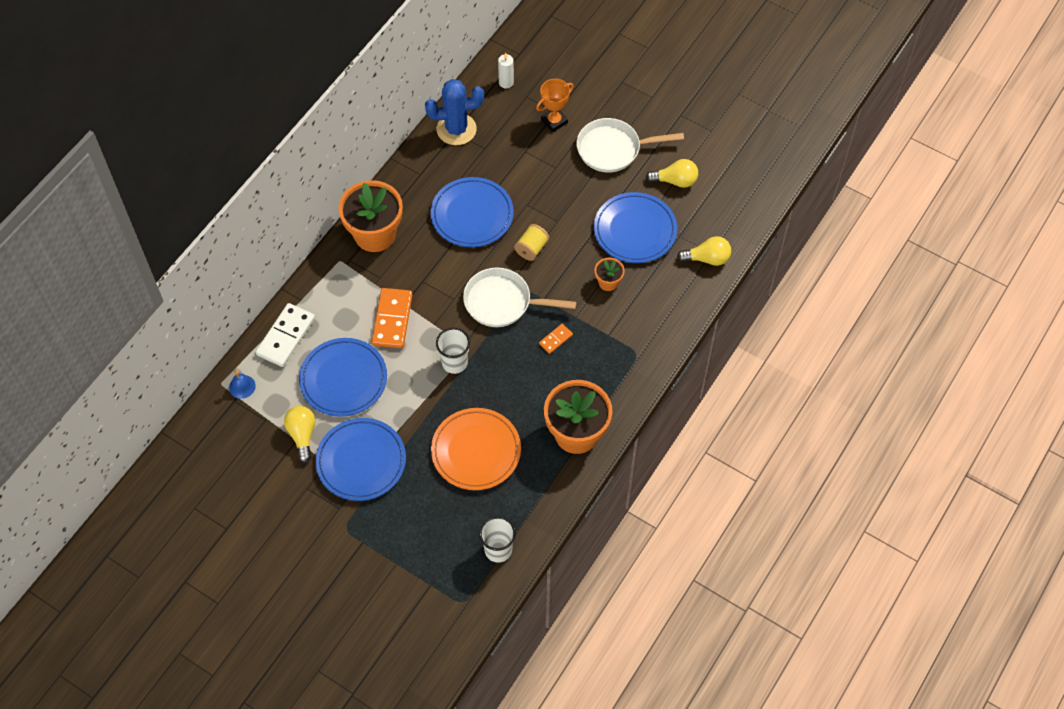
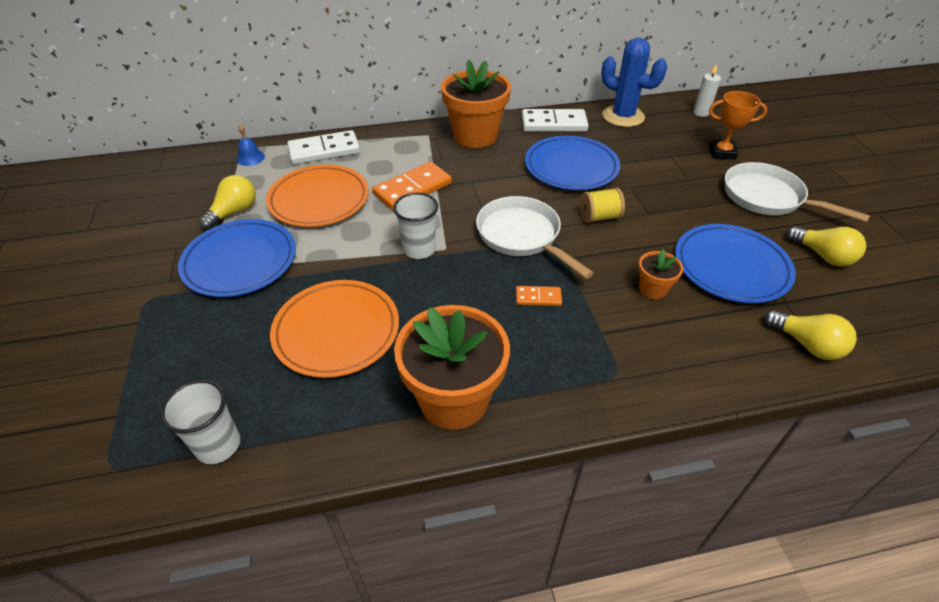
camera: 45 degrees right, 15 degrees down
(343, 379) = (319, 200): blue plate -> orange plate
(416, 176) = (554, 123): none -> white domino

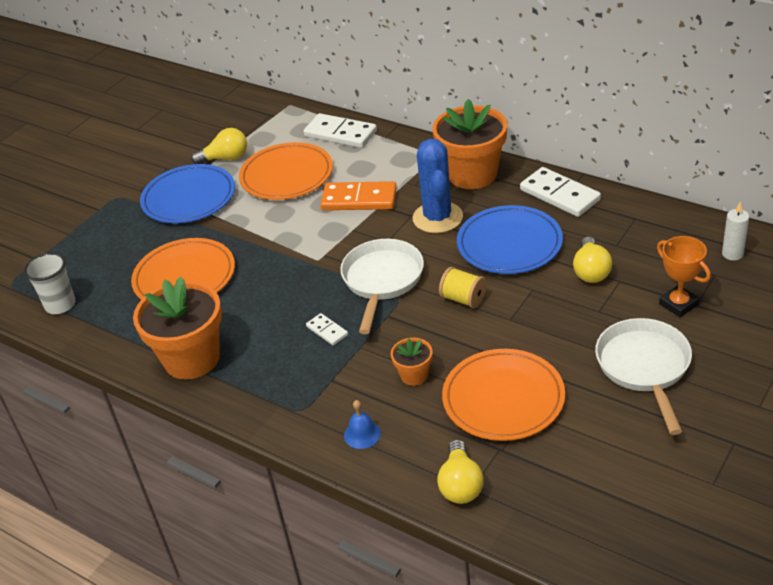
camera: 50 degrees right, 5 degrees down
(250, 158) = (285, 116): blue bell -> blue bell (362, 434)
(419, 249) = (300, 250): white cup -> none
(538, 297) = (327, 331): orange domino -> white domino
(623, 116) = (640, 219): blue cactus -> blue cactus (437, 218)
(731, 267) = (503, 398): blue plate -> orange plate
(822, 256) = (600, 441): yellow light bulb -> yellow light bulb (591, 271)

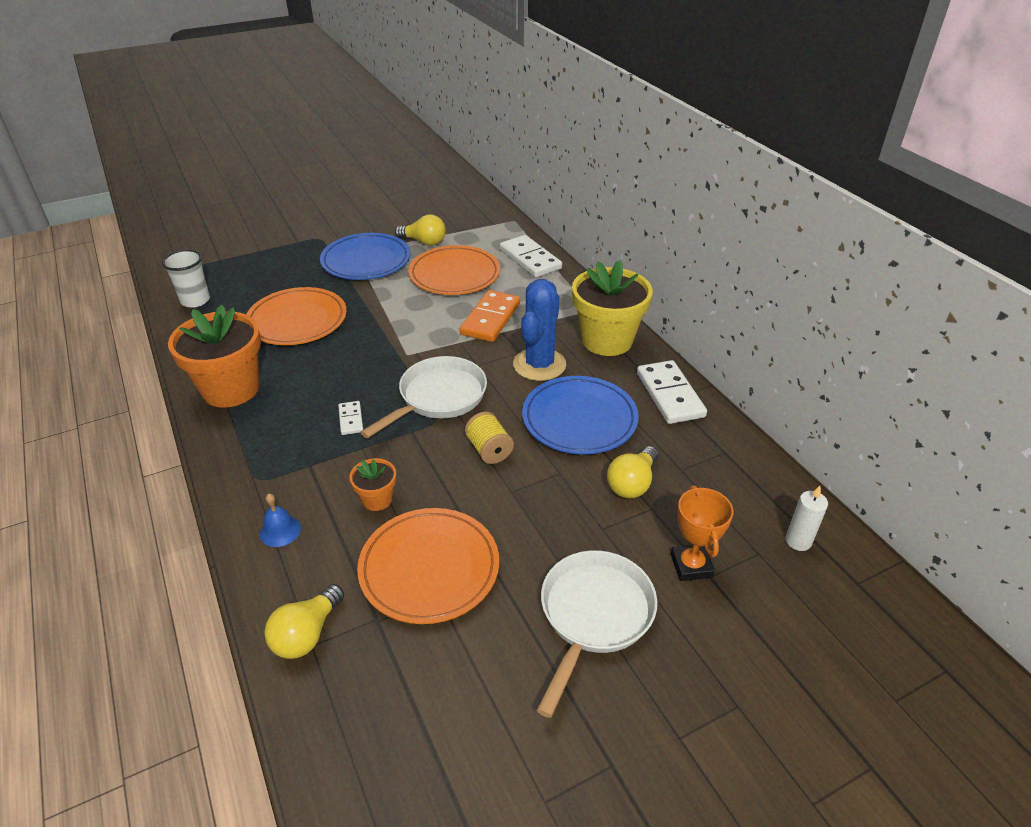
camera: 25 degrees right, 0 degrees up
(359, 199) = (490, 319): orange domino -> orange domino turned 75 degrees clockwise
(472, 174) = (607, 340): orange flower pot -> yellow flower pot

